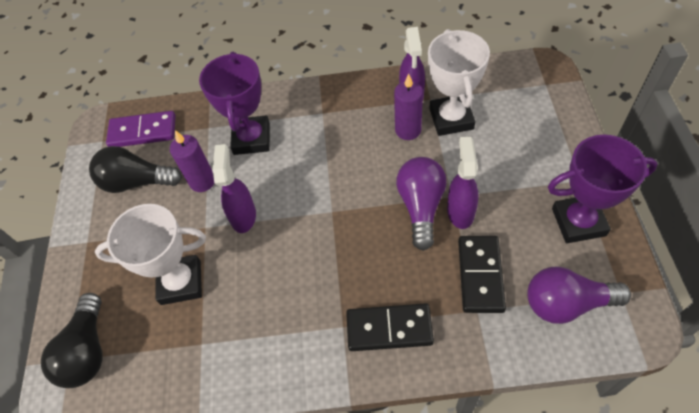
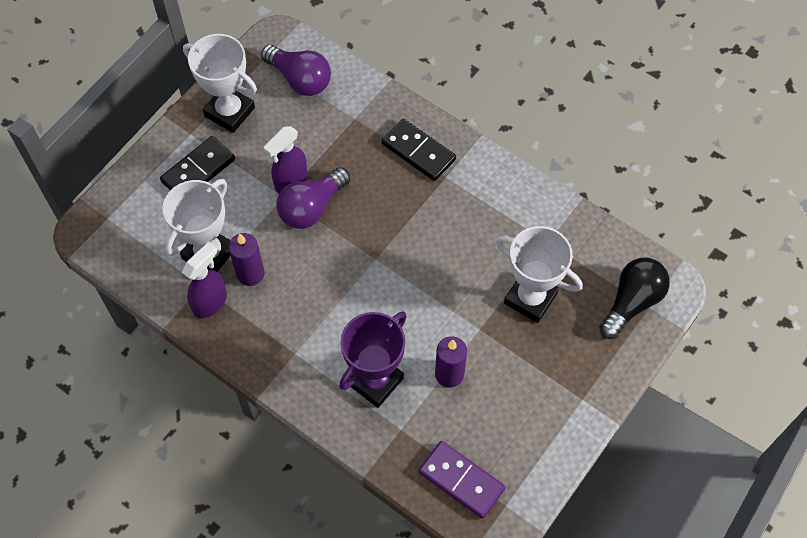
camera: 145 degrees left, 5 degrees up
(136, 182) = (504, 425): black light bulb -> none
(243, 216) = (442, 312): purple spray bottle -> none
(480, 275) = (328, 134): black domino -> black domino (198, 170)
(578, 222) = (229, 112): purple trophy -> white trophy

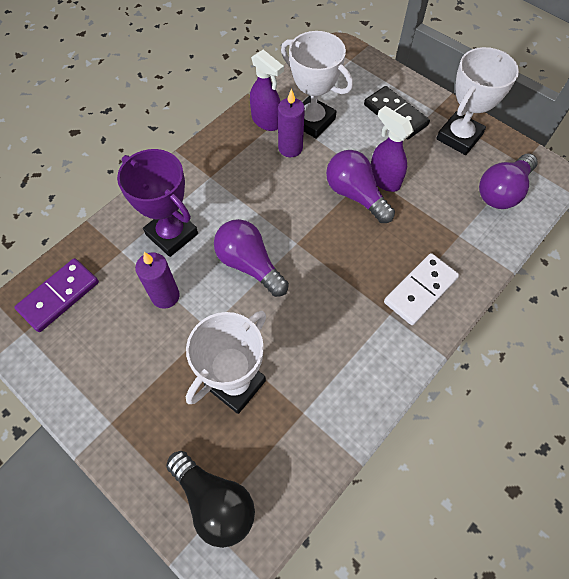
camera: 95 degrees right, 0 degrees up
(405, 300) = (249, 264): none -> purple light bulb
(418, 151) = (420, 290): black domino -> white domino

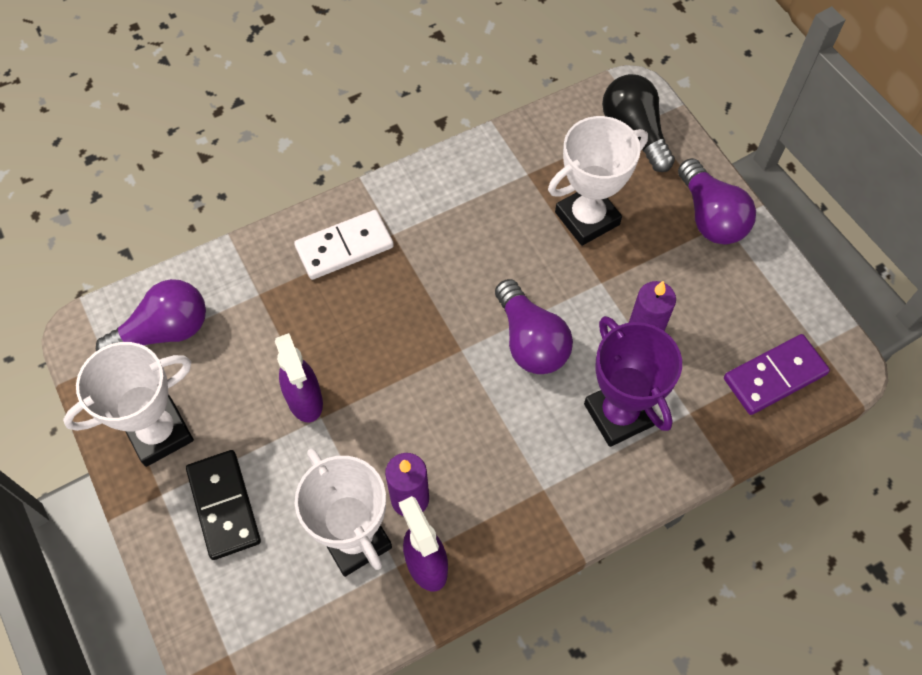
camera: 160 degrees left, 0 degrees up
(355, 195) = (355, 391): purple light bulb -> purple light bulb (710, 217)

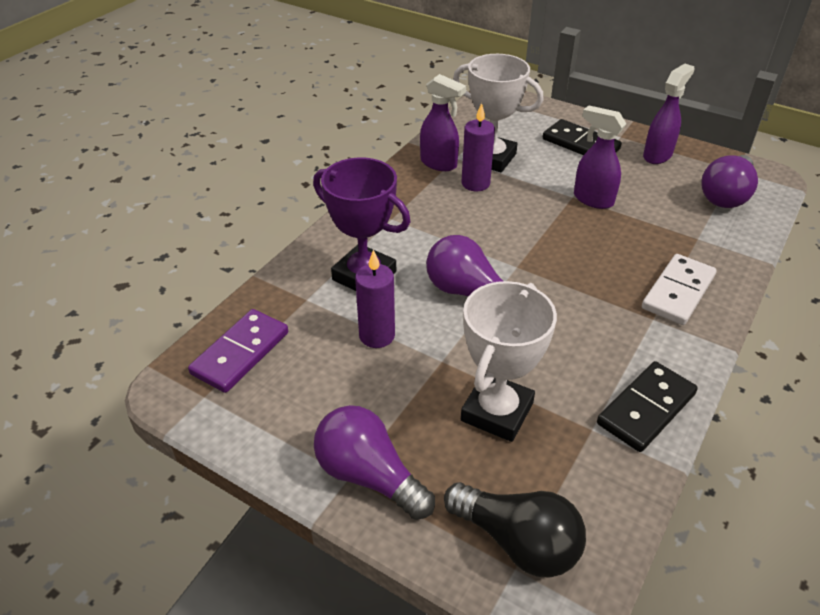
camera: 150 degrees right, 20 degrees down
(159, 433) = (657, 155): white trophy -> purple spray bottle
(475, 168) = (646, 409): none -> black domino

